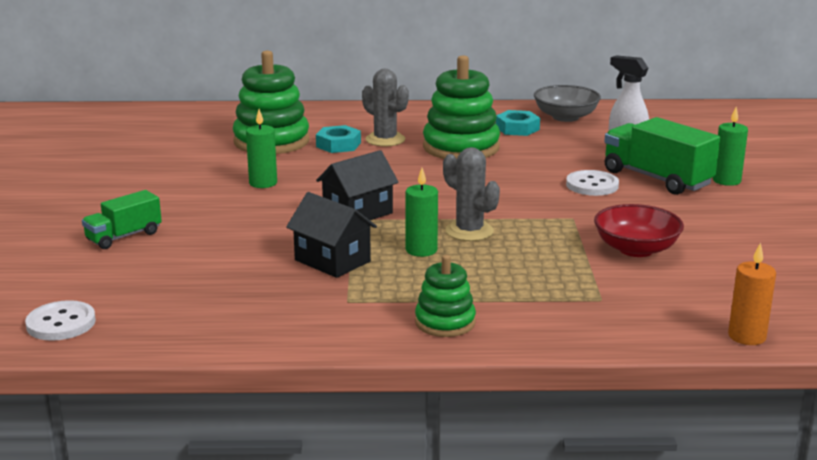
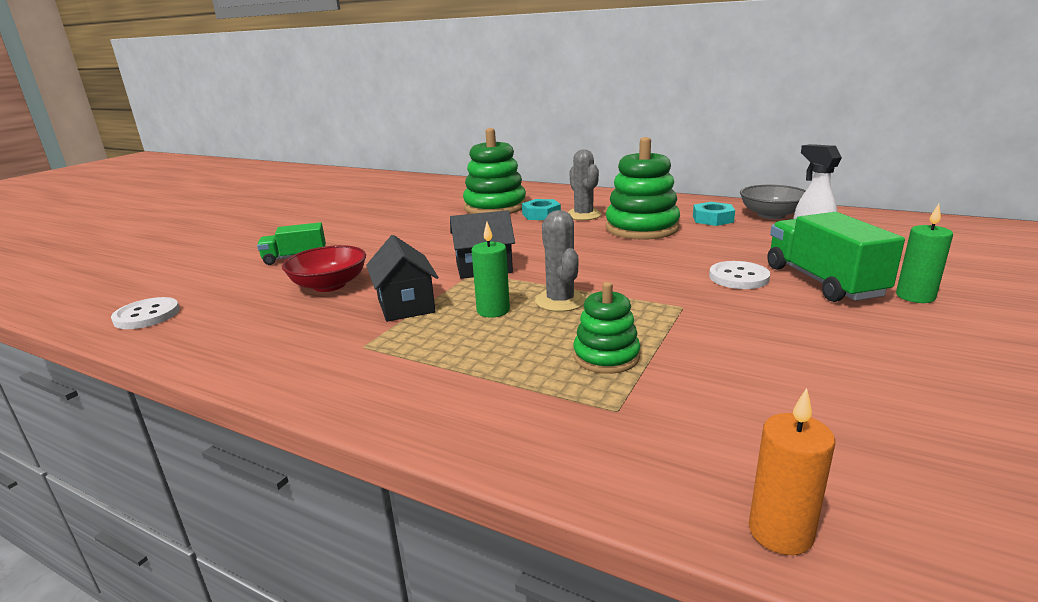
camera: 30 degrees right, 0 degrees up
(263, 183) = (446, 234): green candle -> none
(445, 322) = (415, 393): green stacking toy -> green stacking toy (606, 357)
(636, 249) = (724, 355): red bowl -> red bowl (329, 285)

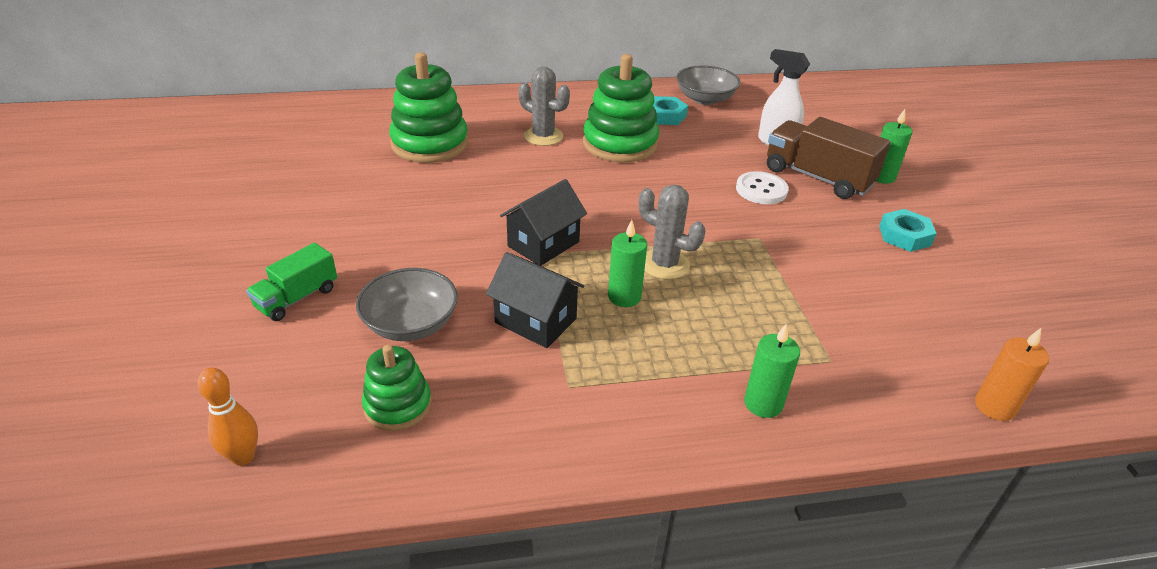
camera: 40 degrees left, 15 degrees up
(147, 315) = (243, 457): white button -> orange bowling pin
(329, 285) = (411, 324): red bowl -> grey bowl
(494, 414) = (763, 403): none -> green candle
(541, 215) = (499, 145): turquoise nut -> turquoise nut (904, 236)
(606, 357) = (768, 313): green stacking toy -> green stacking toy (398, 405)
(822, 281) = (817, 177): green truck -> brown truck

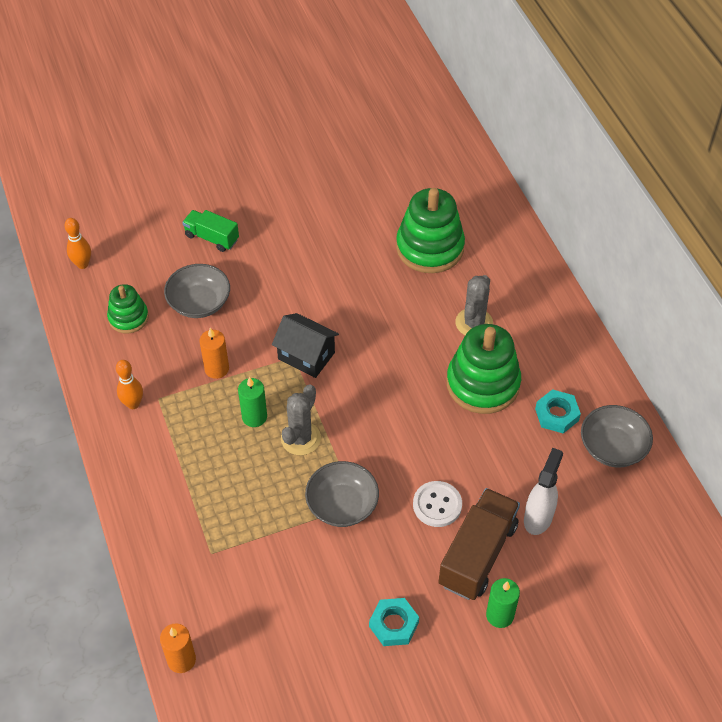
camera: 80 degrees right, 15 degrees up
(535, 321) = (216, 369): black house -> orange candle
(570, 416) = (133, 404): none -> orange bowling pin
(759, 247) = (342, 505): none -> grey bowl
(763, 403) = (160, 509): green candle -> none

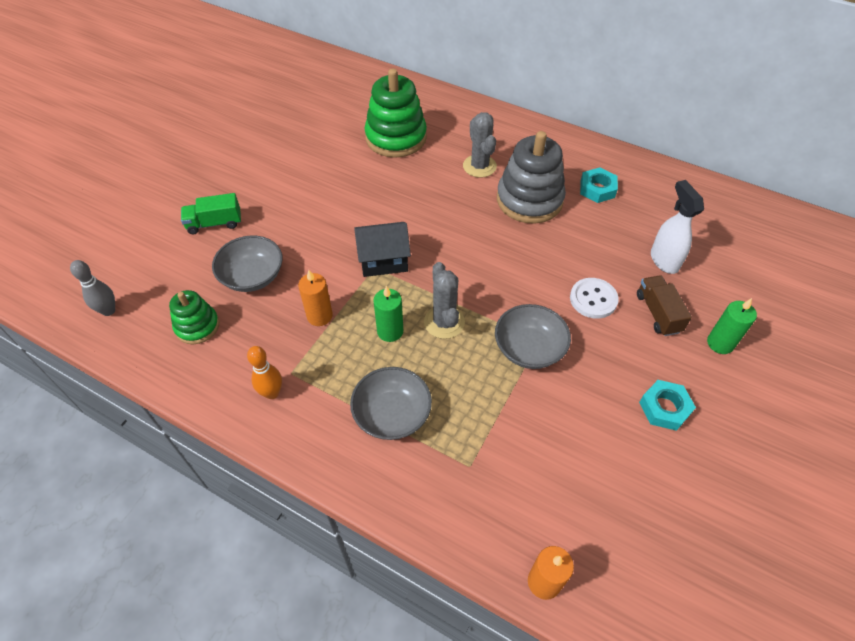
camera: 40 degrees left, 0 degrees up
(82, 264) = (108, 310): orange bowling pin -> grey bowling pin
(477, 554) = (658, 313): brown truck -> brown truck, size x0.60
(483, 384) = (529, 200): green stacking toy -> grey stacking toy
(612, 447) = (653, 187): grey bowl -> grey bowl (392, 414)

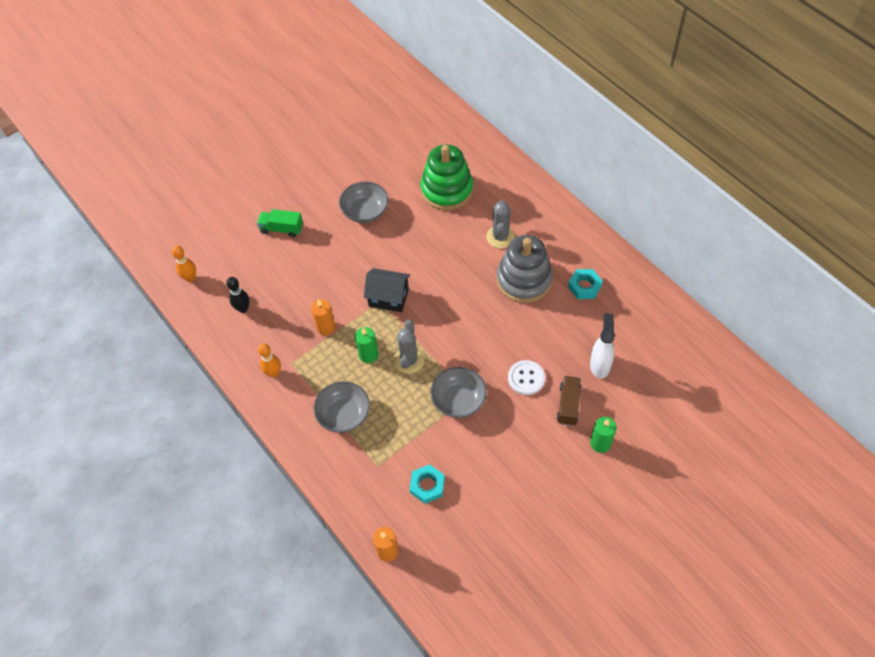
camera: 25 degrees right, 5 degrees up
(108, 310) = (190, 278): grey bowling pin -> orange bowling pin
(197, 326) = (243, 309): green stacking toy -> black bowling pin
(252, 276) = (292, 281): grey bowl -> grey bowl (365, 211)
(664, 408) = (529, 474): turquoise nut -> turquoise nut (427, 485)

